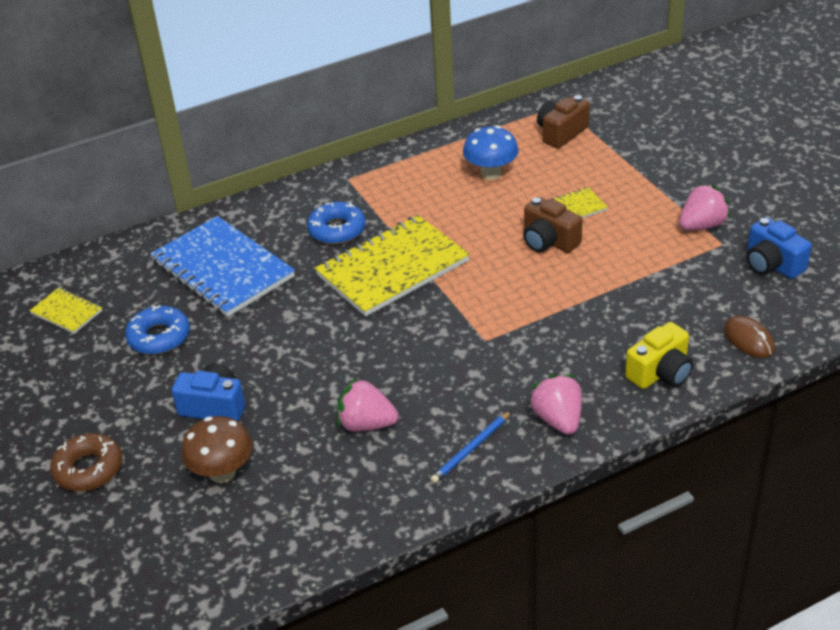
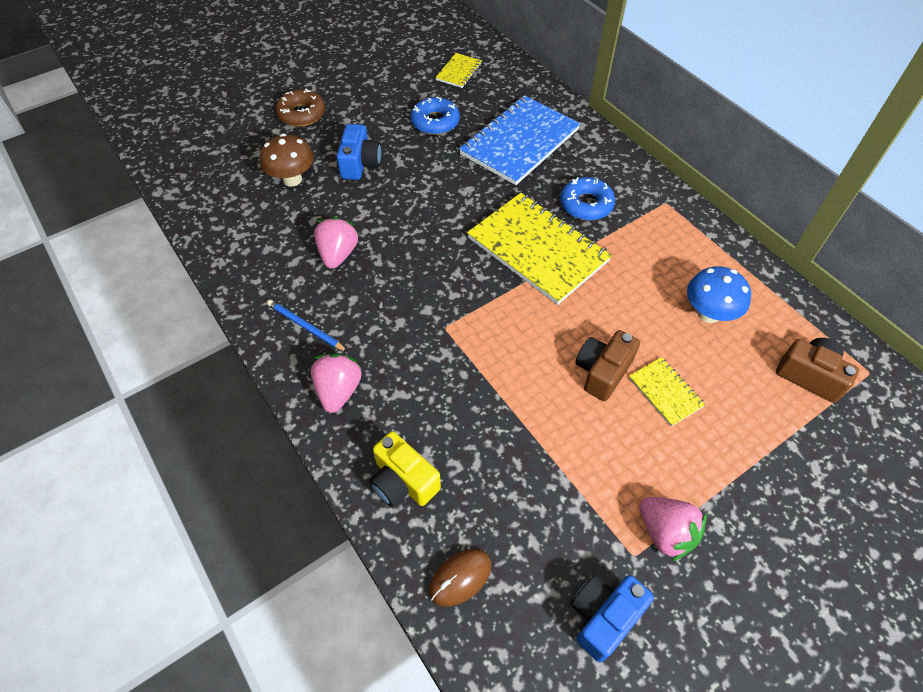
camera: 80 degrees right, 15 degrees up
(558, 420) = (338, 391): pink strawberry -> pink strawberry turned 60 degrees counterclockwise

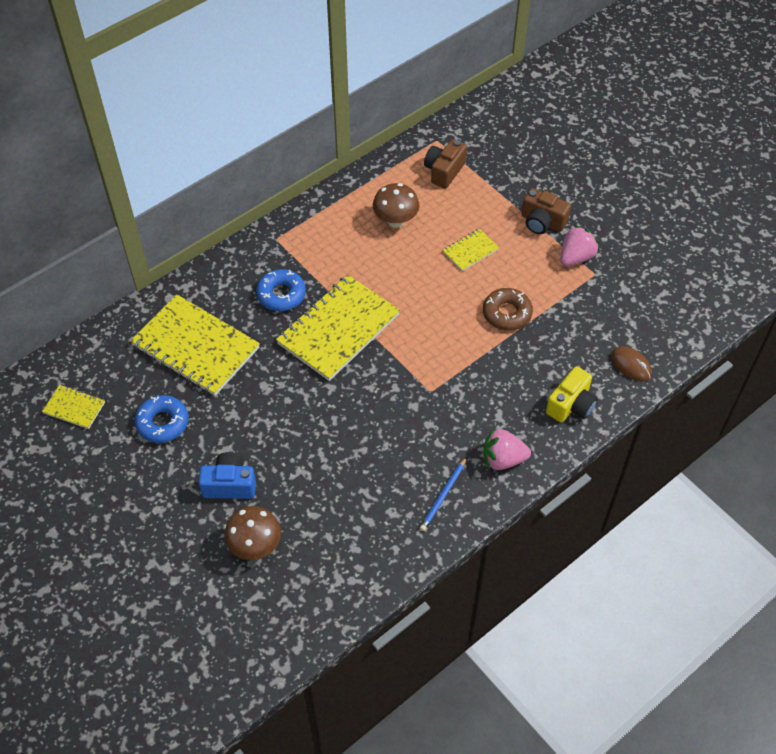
camera: 95 degrees left, 0 degrees up
(301, 114) = (145, 558): brown donut -> brown donut (507, 313)
(338, 254) = (357, 484): pink strawberry -> none
(519, 142) = (195, 347): blue notebook -> yellow notebook
(602, 372) = (458, 287): brown camera -> brown camera (542, 222)
(603, 617) = (636, 290): blue camera -> none
(708, 313) = (395, 221): blue mushroom -> brown mushroom

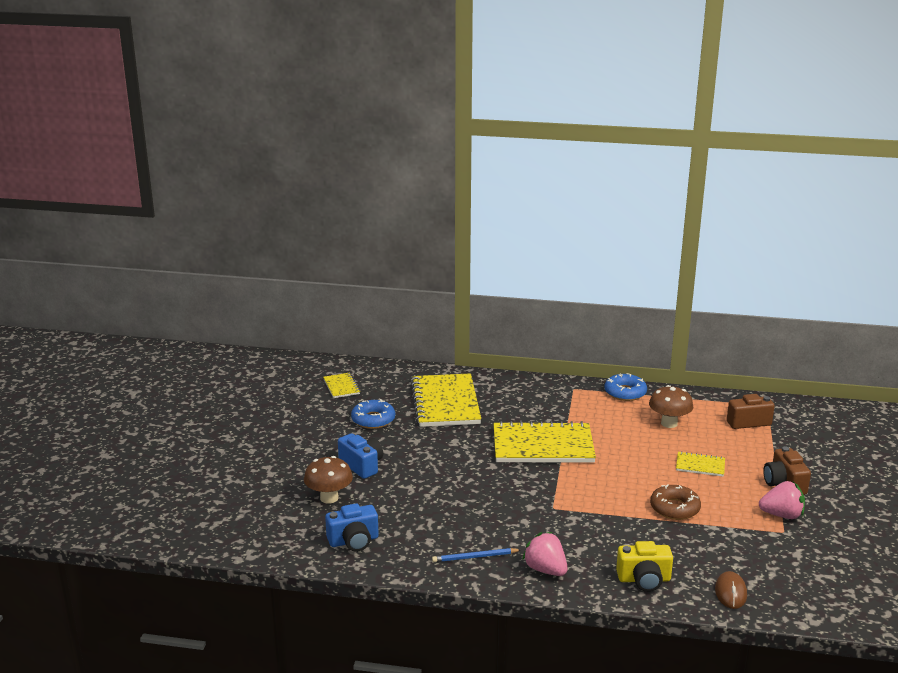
camera: 50 degrees right, 30 degrees down
(281, 294) = (534, 412): blue donut -> blue donut (625, 393)
(338, 570) = (353, 541): none -> blue camera

